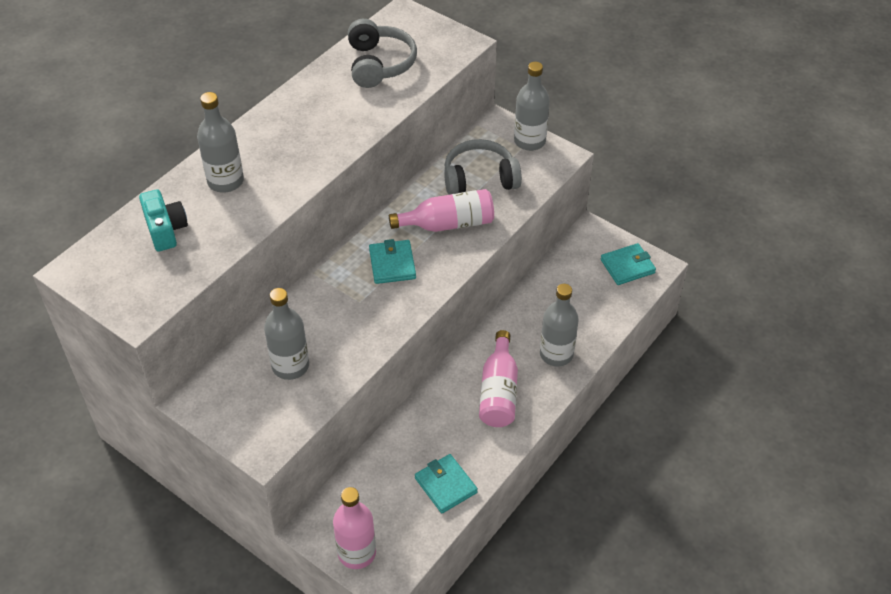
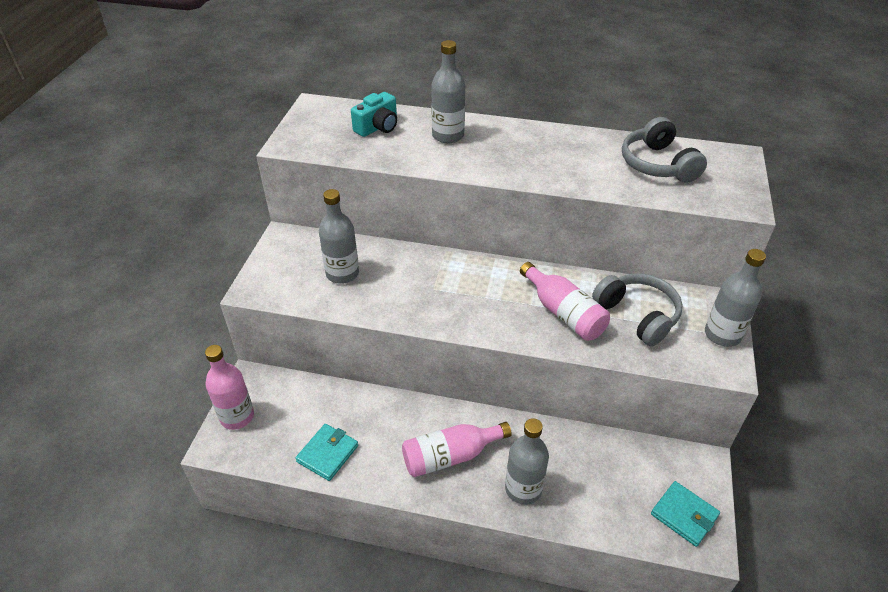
camera: 65 degrees right, 5 degrees down
(379, 64) = (658, 164): grey headphones -> grey headphones turned 105 degrees clockwise
(392, 264) = (488, 293): turquoise wallet -> none

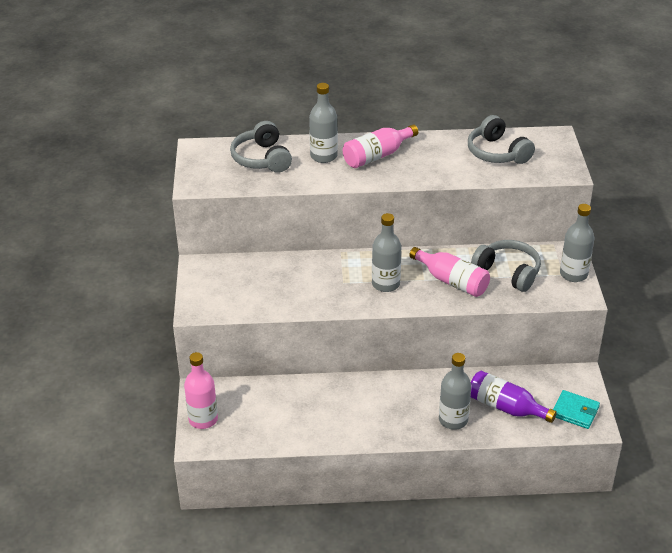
camera: 15 degrees left, 5 degrees down
(327, 453) = (291, 429): turquoise wallet -> none
(342, 273) = (263, 285): grey bottle -> grey bottle (385, 284)
(378, 127) = (262, 158): turquoise camera -> grey headphones
(450, 456) = (389, 410): pink bottle -> pink bottle (377, 156)
(595, 486) = (506, 407): none -> purple bottle

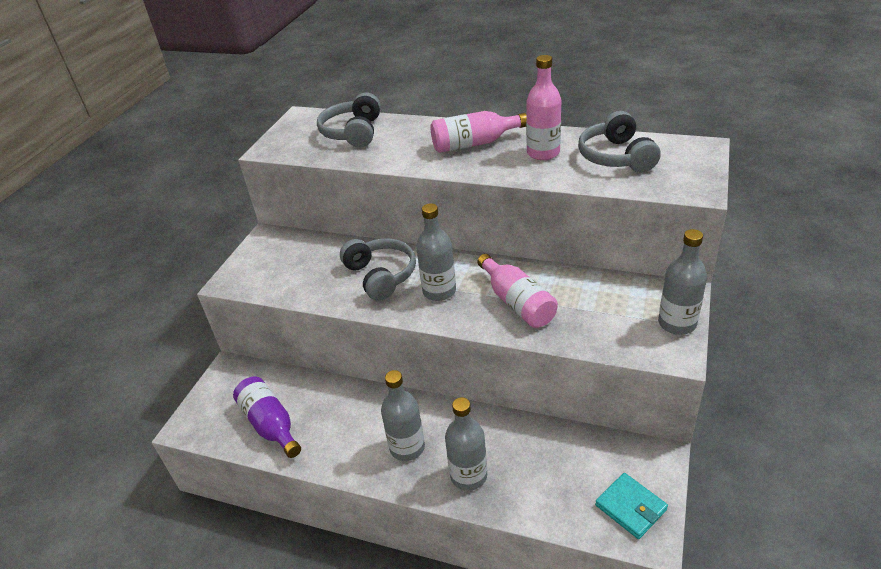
camera: 25 degrees right, 0 degrees up
(203, 419) = (209, 401): pink bottle -> pink bottle (543, 153)
(323, 156) = (417, 137): grey bottle -> grey bottle (407, 447)
(506, 407) = (542, 476): purple bottle -> purple bottle (270, 424)
(508, 272) = (591, 305): grey headphones -> grey headphones (380, 276)

